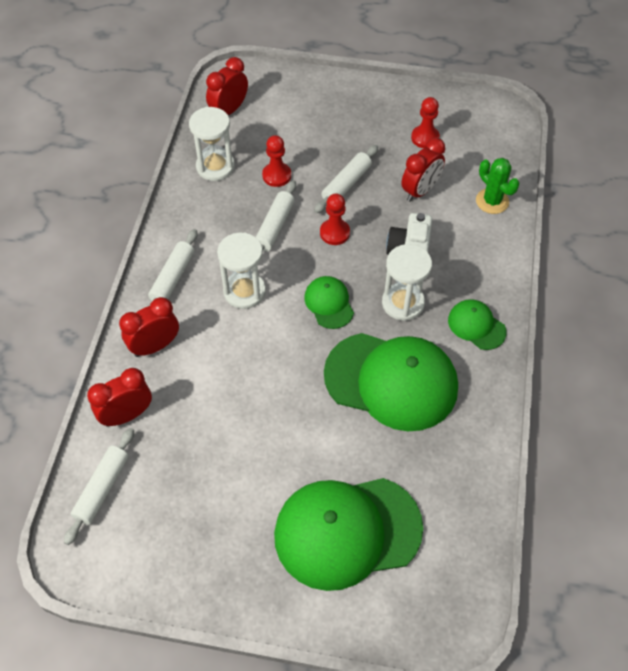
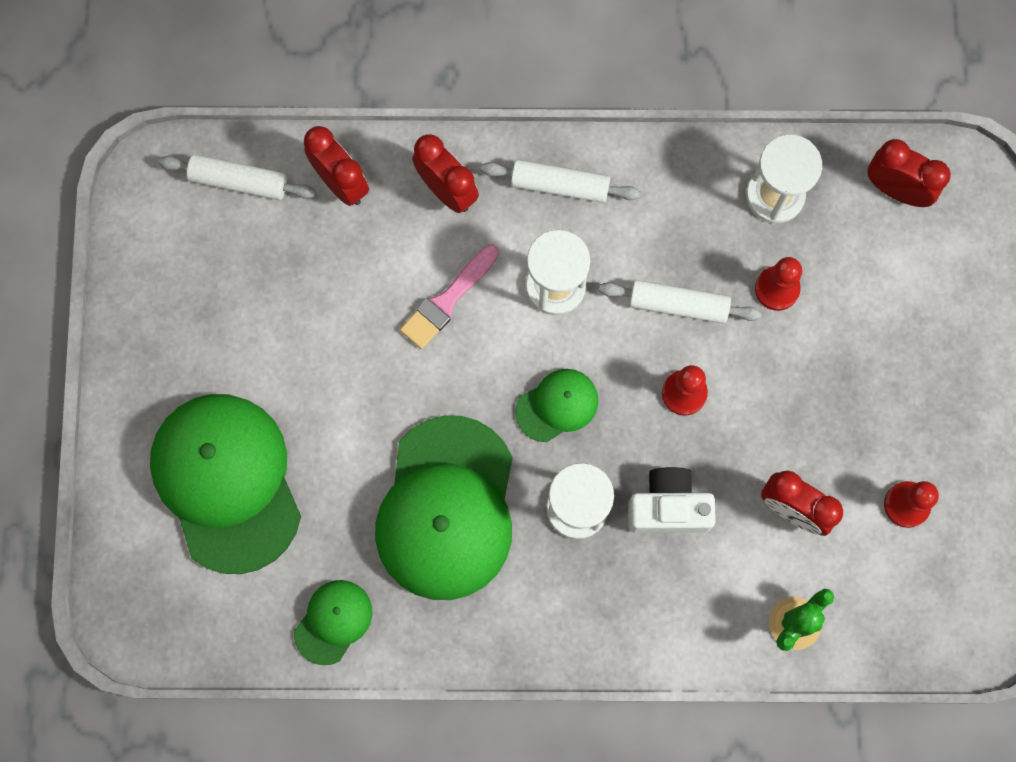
camera: 80 degrees right, 20 degrees up
(237, 358) = (447, 300): none -> pink brush
(346, 184) = (782, 396): white rolling pin -> none
(476, 326) = (557, 617): green cap -> green cap (333, 622)

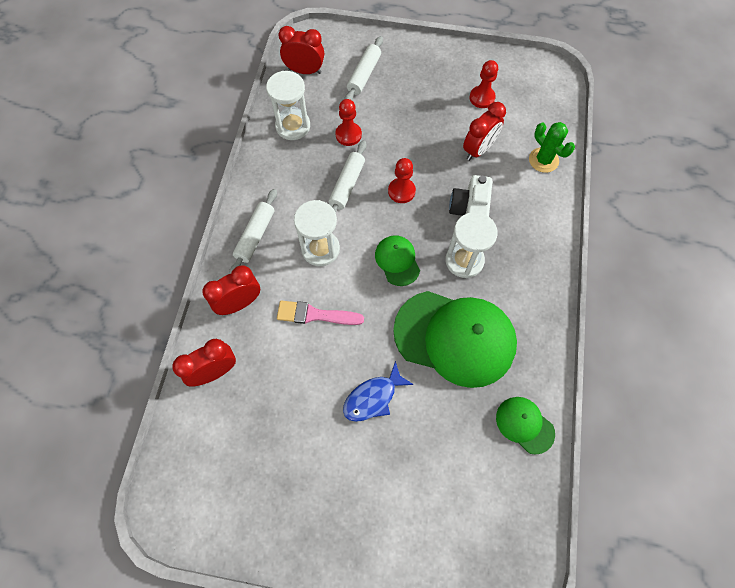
camera: 80 degrees left, 10 degrees down
(226, 482) = (416, 488): green cap -> none
(239, 181) = (193, 445): white rolling pin -> white rolling pin (364, 75)
(339, 404) = (373, 397): none -> blue fish
(447, 300) = (315, 315): pink brush -> pink brush turned 135 degrees clockwise
(896, 189) = (304, 71): red clock -> red clock turned 60 degrees clockwise

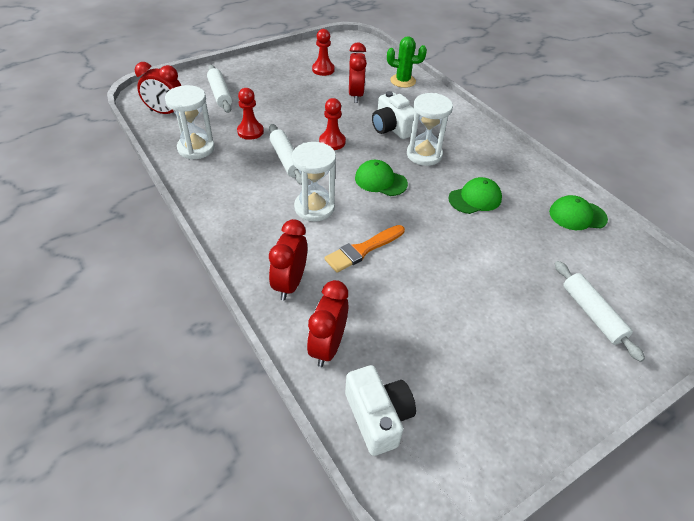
camera: 45 degrees left, 20 degrees down
(194, 445) = (378, 417): none -> white camera
(255, 236) = (248, 231): white rolling pin -> white rolling pin (591, 314)
(304, 71) = (166, 113): red clock -> red clock turned 135 degrees counterclockwise
(315, 315) = (362, 250): pink brush -> orange brush
(373, 397) = (471, 270): blue fish -> none
(455, 337) = (475, 198): green cap -> green cap, size x0.47

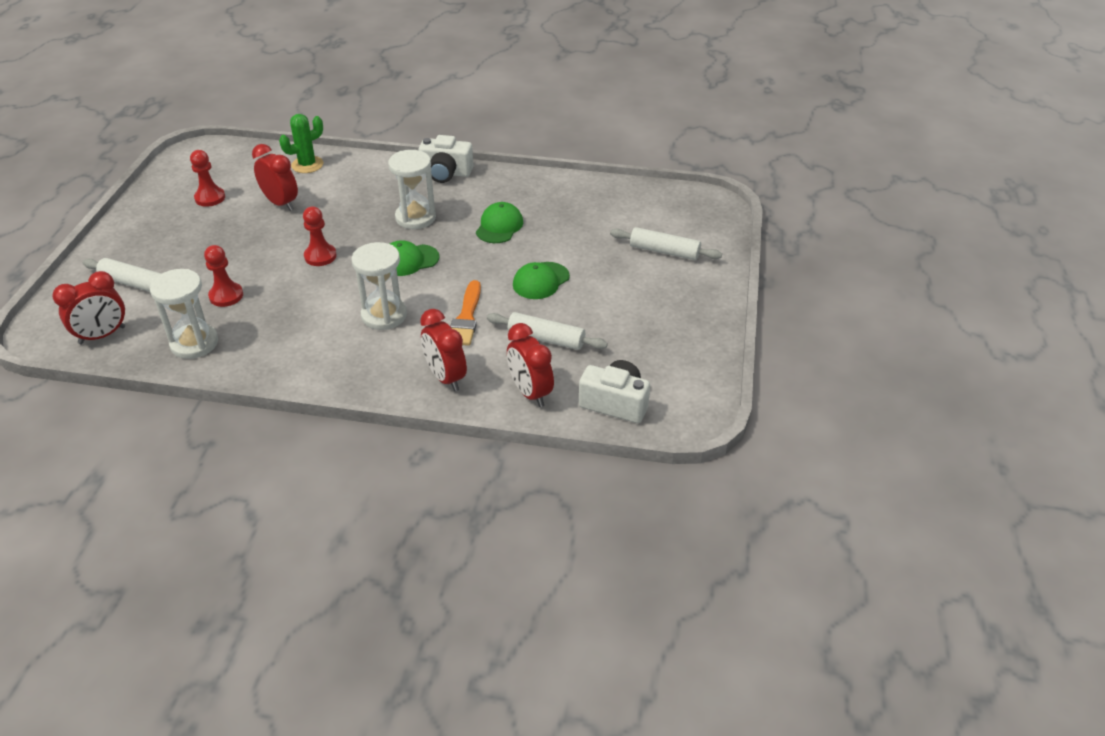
camera: 45 degrees left, 5 degrees down
(286, 159) = (300, 296): white rolling pin -> white rolling pin (546, 339)
(392, 128) = (357, 212): white camera -> white camera (446, 173)
(577, 215) = (583, 192): green cap -> green cap (541, 281)

